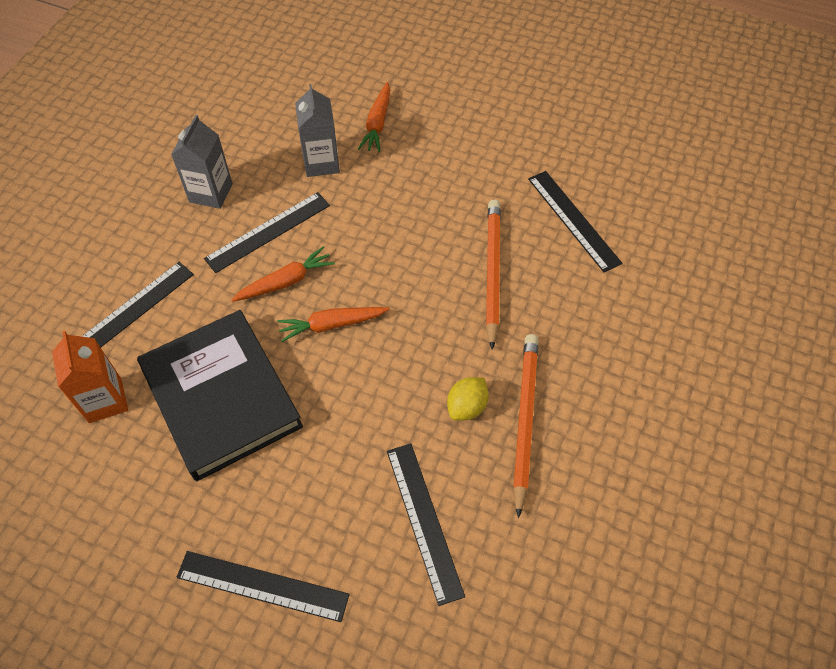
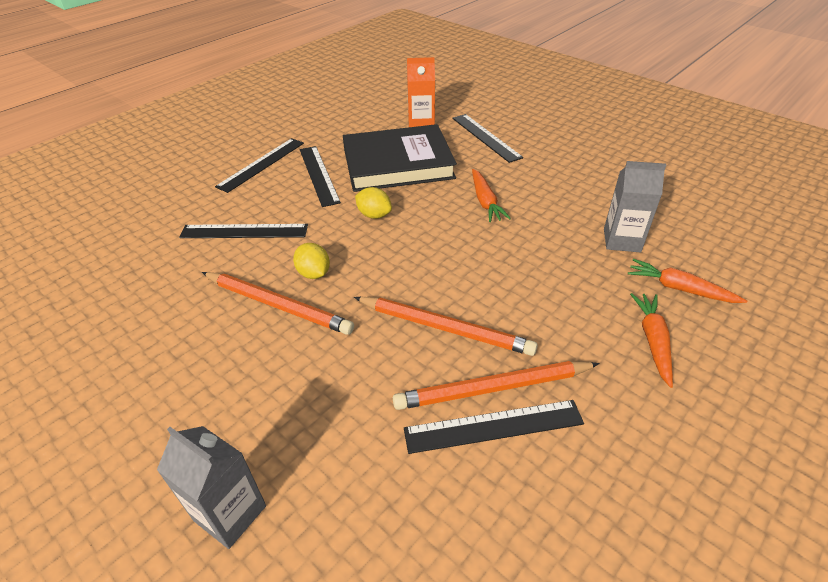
camera: 110 degrees right, 15 degrees down
(211, 193) = (592, 177): grey carton -> grey carton (230, 513)
(268, 231) = (542, 200): black ruler -> black ruler (319, 175)
(332, 325) = (432, 217): orange carrot -> orange carrot (653, 341)
(345, 385) = (374, 215): none -> yellow lemon
(540, 226) = (493, 388): none -> orange pencil

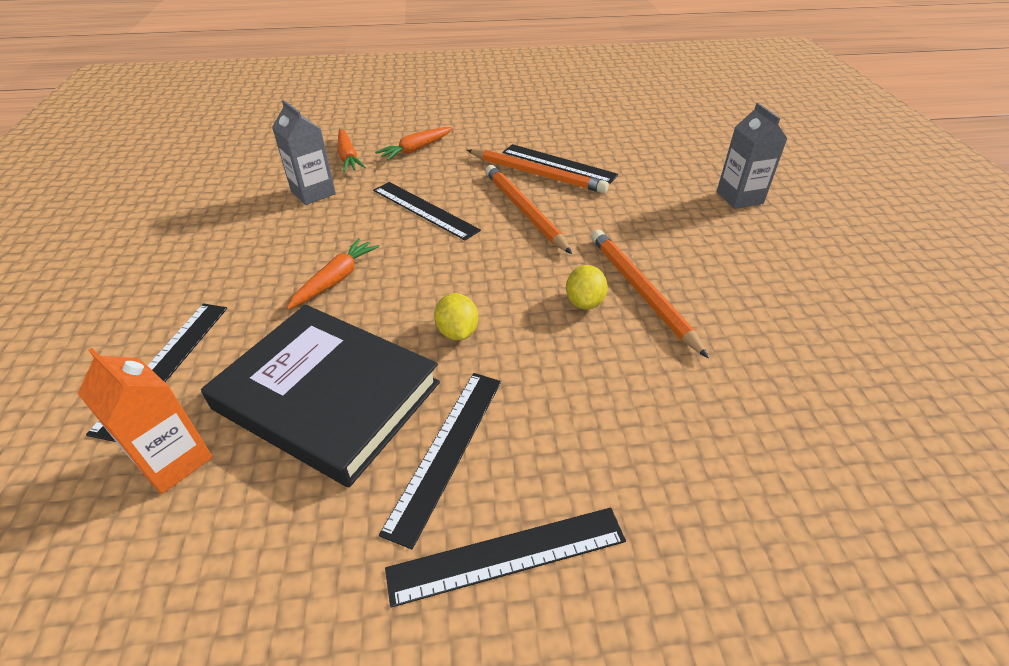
camera: 140 degrees left, 0 degrees up
(244, 231) = (625, 404): black ruler -> black ruler (424, 210)

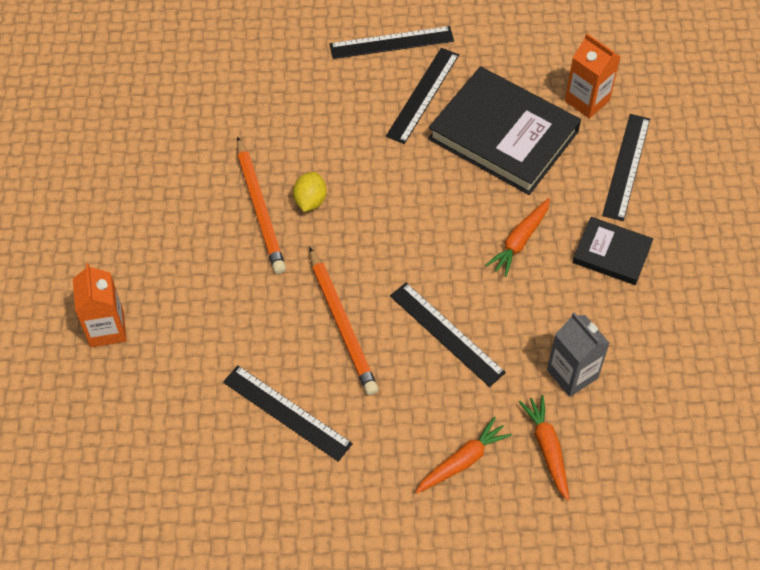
camera: 175 degrees left, 15 degrees up
(233, 275) = (611, 253): none -> black book
(457, 332) = (415, 179): yellow lemon -> none
(537, 174) = (317, 391): orange pencil -> none
(739, 198) = (107, 329): grey carton -> orange carton

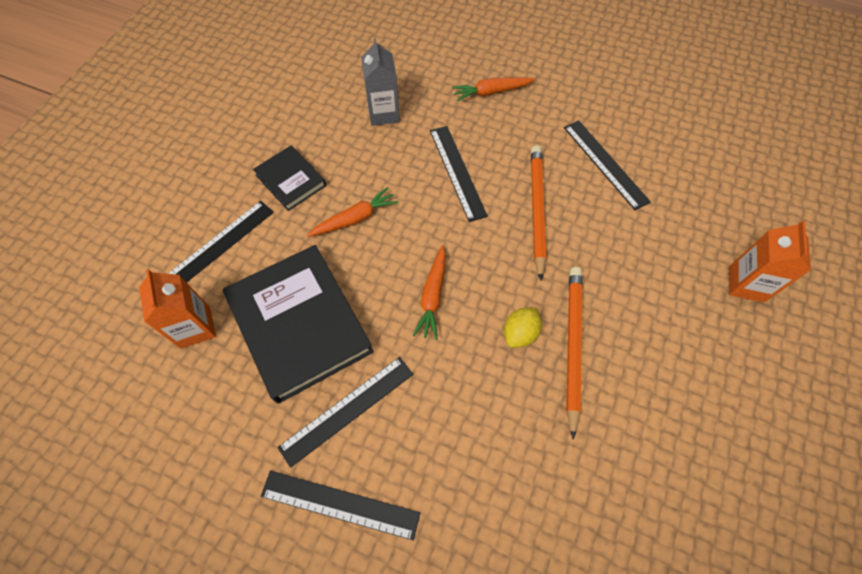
camera: 155 degrees left, 5 degrees up
(547, 448) = (431, 79): orange carrot -> orange carrot (432, 296)

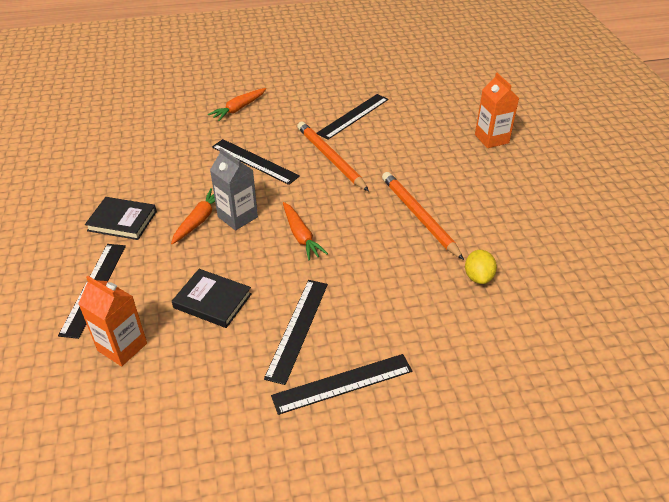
camera: 35 degrees left, 20 degrees down
(299, 324) = (212, 301): black book -> black book, size x0.52
(383, 113) = (164, 151): grey carton -> grey carton (237, 217)
(520, 333) = (380, 226): yellow lemon -> yellow lemon (478, 277)
(605, 164) = (353, 116): black ruler -> black ruler turned 75 degrees counterclockwise

